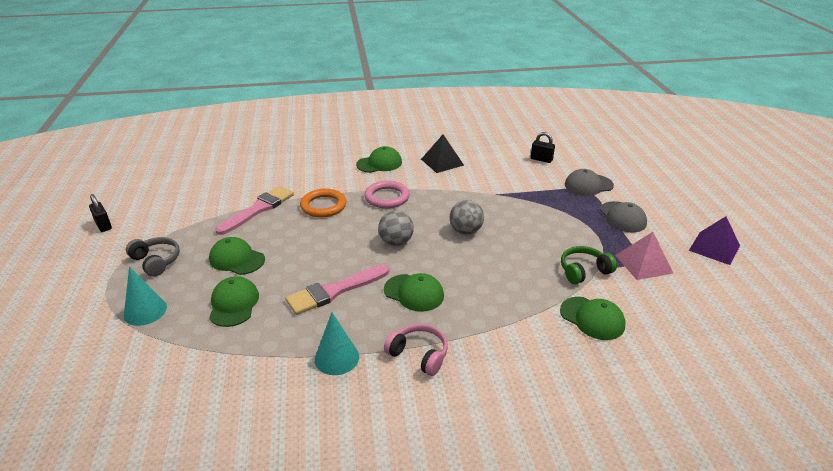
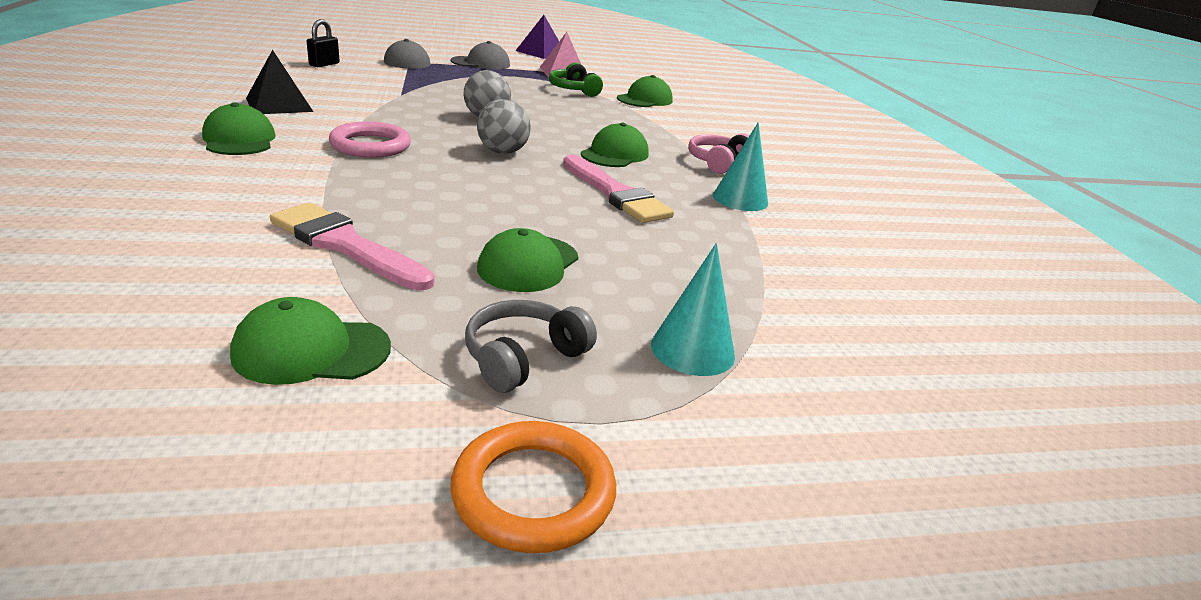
camera: 95 degrees left, 5 degrees down
(103, 225) = (297, 495): black padlock -> none
(234, 304) = (655, 263): green cap -> green cap (311, 350)
(323, 206) = (370, 189): orange ring -> orange ring (533, 492)

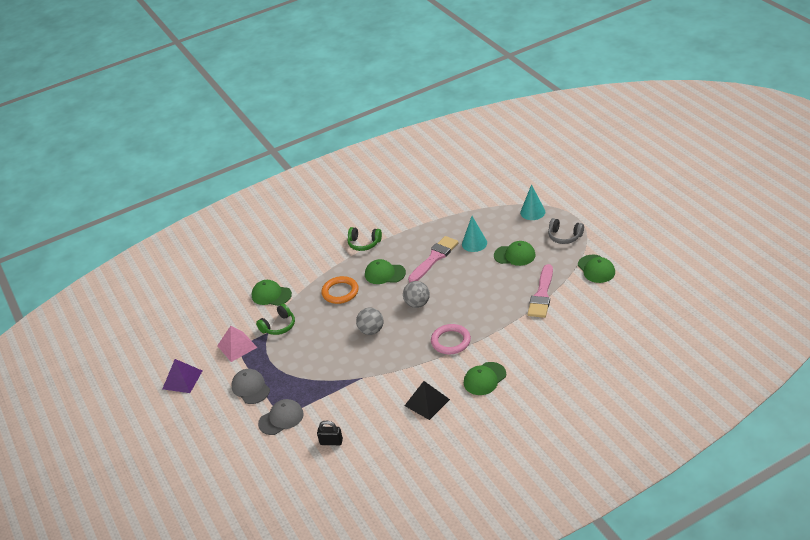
camera: 100 degrees left, 10 degrees up
(533, 492) = (606, 218): orange ring -> orange ring (340, 292)
(718, 162) = (364, 243): pink headphones -> green headphones
(740, 199) = (406, 228): turquoise cone -> turquoise cone (474, 243)

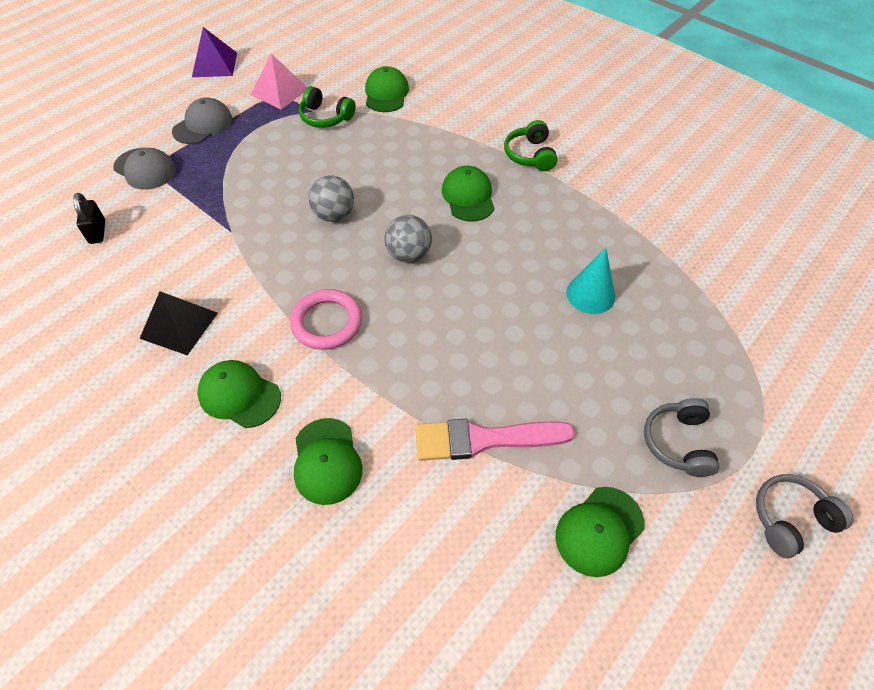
camera: 65 degrees right, 15 degrees up
(340, 292) = (411, 158): orange ring -> none
(434, 258) = (528, 248): pink brush -> none
(514, 255) = (583, 365): green cap -> green cap (327, 461)
(532, 212) = (725, 366): turquoise cone -> none
(607, 216) = (790, 519): none -> grey headphones

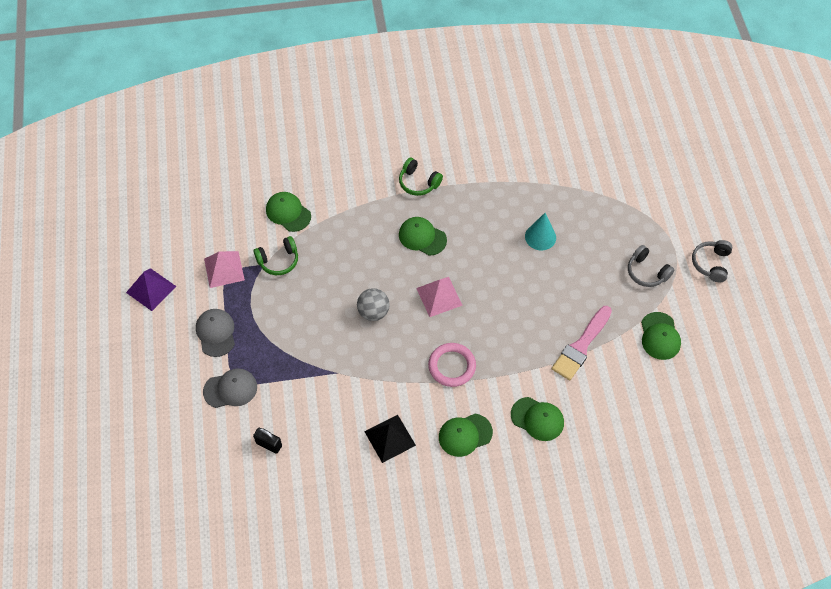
camera: 50 degrees left, 5 degrees up
(409, 254) = (439, 296): grey ball -> pink pyramid

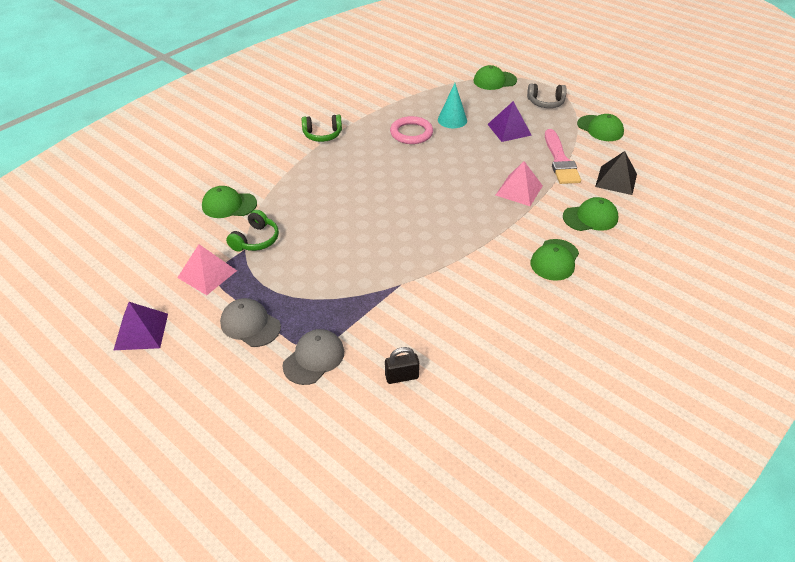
camera: 40 degrees left, 15 degrees down
(373, 312) = (382, 227): grey ball -> none
(390, 438) = (501, 300): black pyramid -> black pyramid (616, 180)
(422, 237) = (365, 163): green cap -> green cap (494, 81)
(439, 296) = (423, 189): pink pyramid -> pink pyramid (519, 190)
(452, 366) = (487, 224): pink ring -> pink ring (411, 133)
(577, 281) = (509, 129): none -> purple pyramid
(711, 263) = (577, 79): grey headphones -> none

